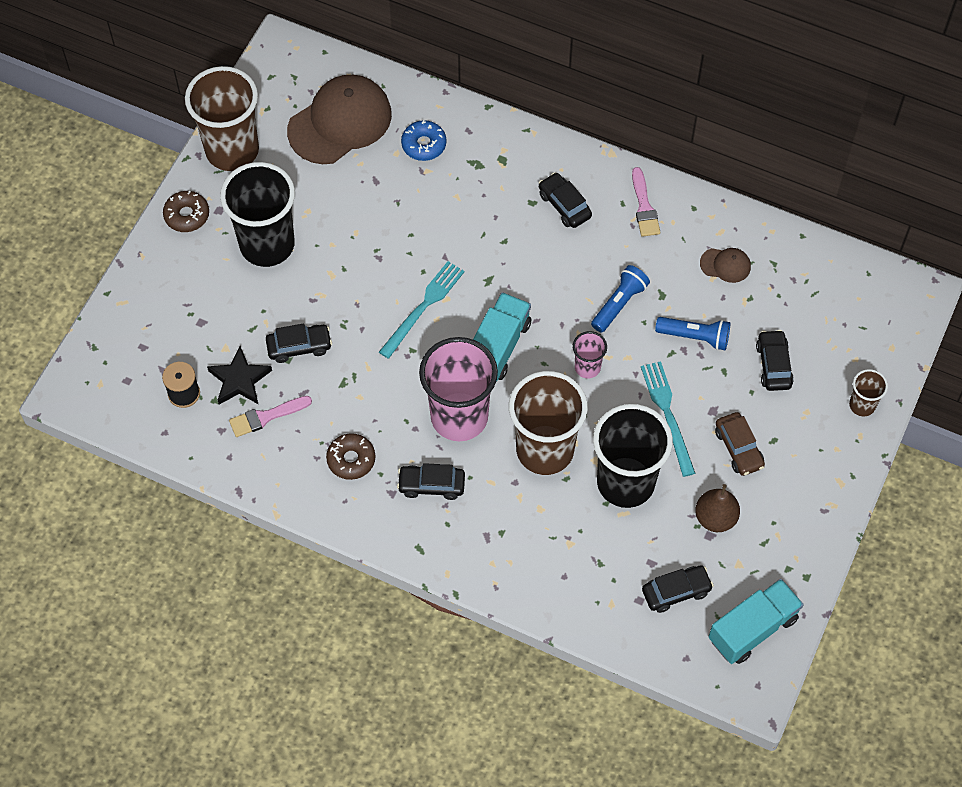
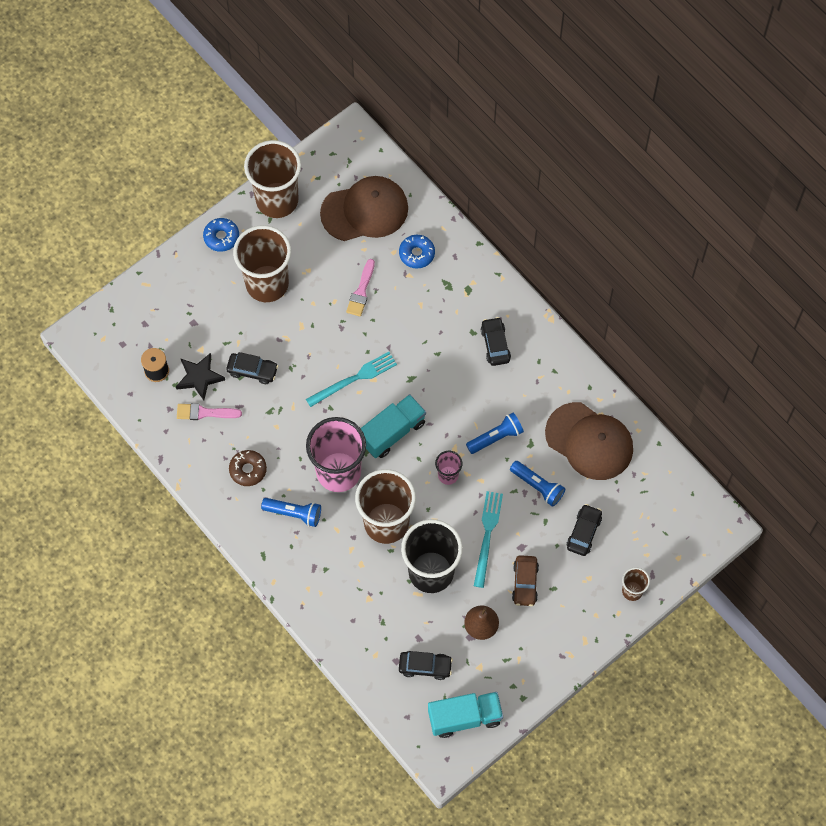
camera: 25 degrees right, 5 degrees up
(187, 215) = (221, 237): brown donut -> blue donut
(267, 245) = (267, 284): black cup -> brown cup
(431, 485) = (294, 513): black car -> blue flashlight
(644, 207) = (553, 371): pink brush -> pink brush (361, 291)
(725, 265) = (589, 441): brown cap -> brown cap, size x2.26

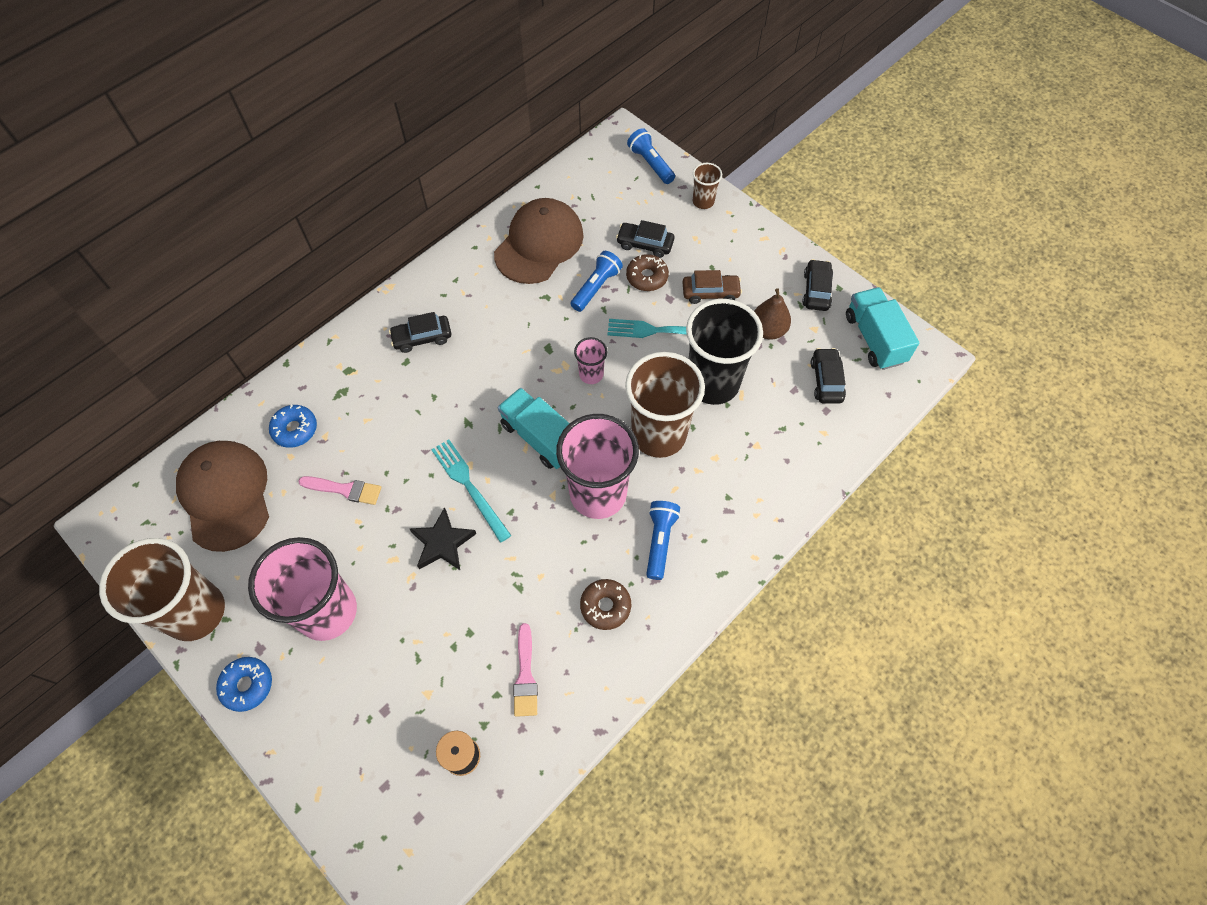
camera: 95 degrees left, 5 degrees down
(199, 377) = (471, 690): black star -> black star (442, 543)
(252, 370) = (460, 616): black car -> black car (816, 290)
(267, 284) = (327, 611): brown cup -> pink cup
(496, 437) = (540, 330): blue flashlight -> blue flashlight (650, 164)
(546, 530) = (647, 277): none -> brown donut

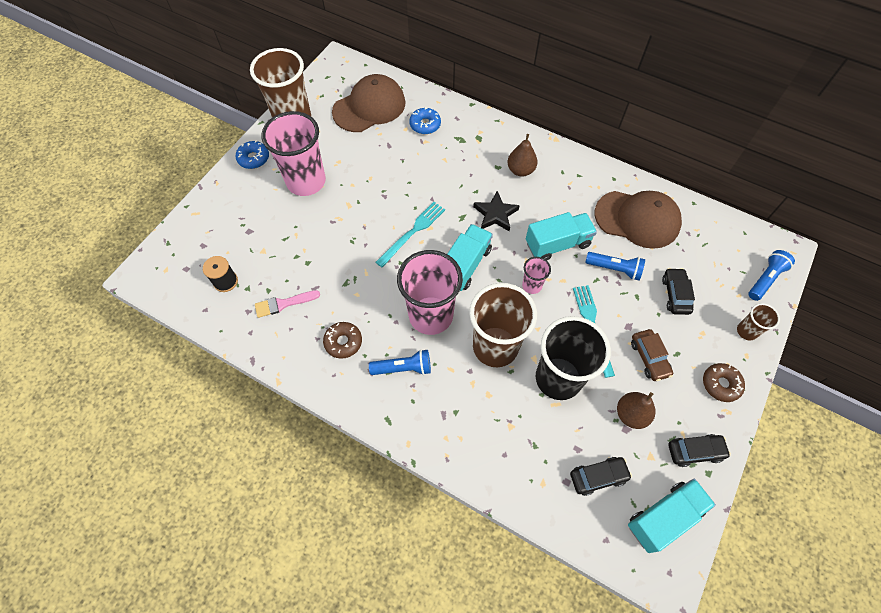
camera: 75 degrees right, 0 degrees up
(345, 490) = (390, 164): pink brush -> none
(422, 338) = (520, 170): black car -> brown pear
(442, 543) = (367, 229): black star -> black star (495, 214)
(544, 331) = (557, 244): none -> turquoise truck
(647, 277) = (642, 304): brown donut -> brown donut (721, 384)

